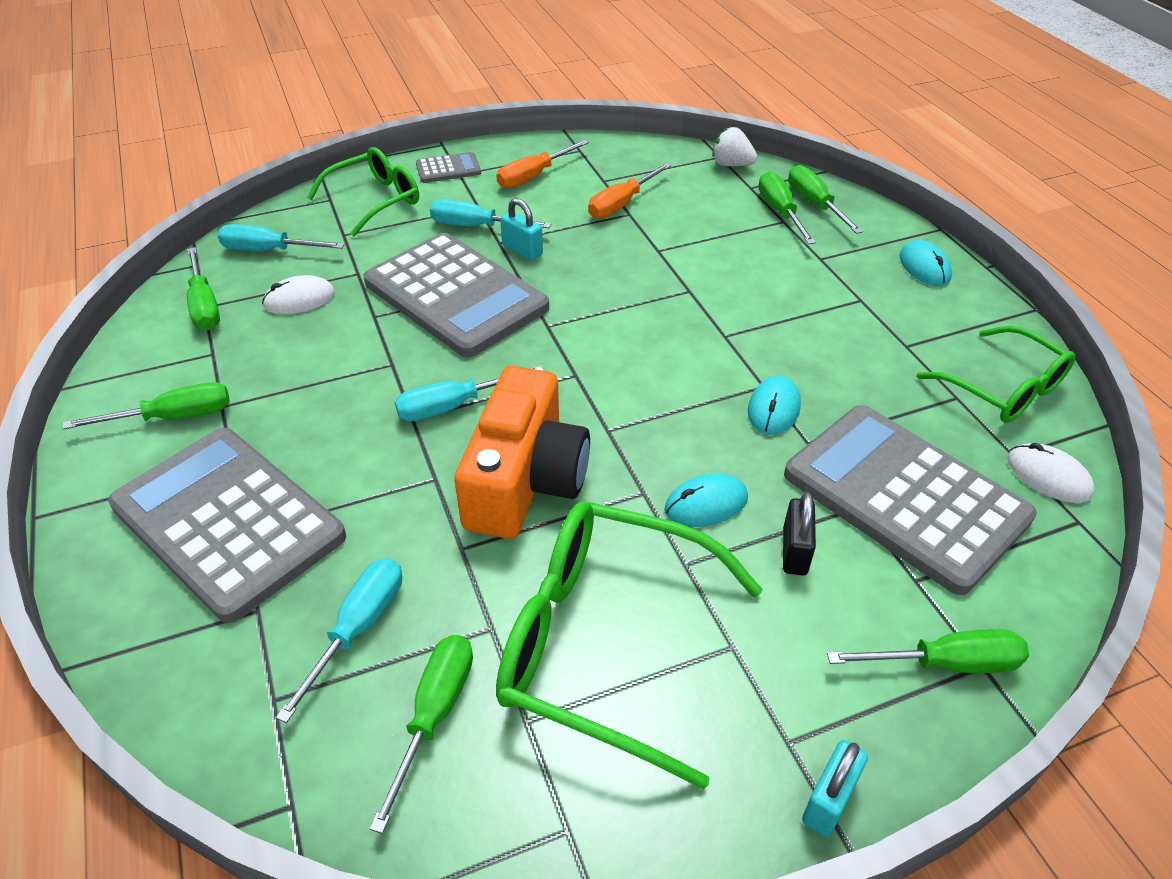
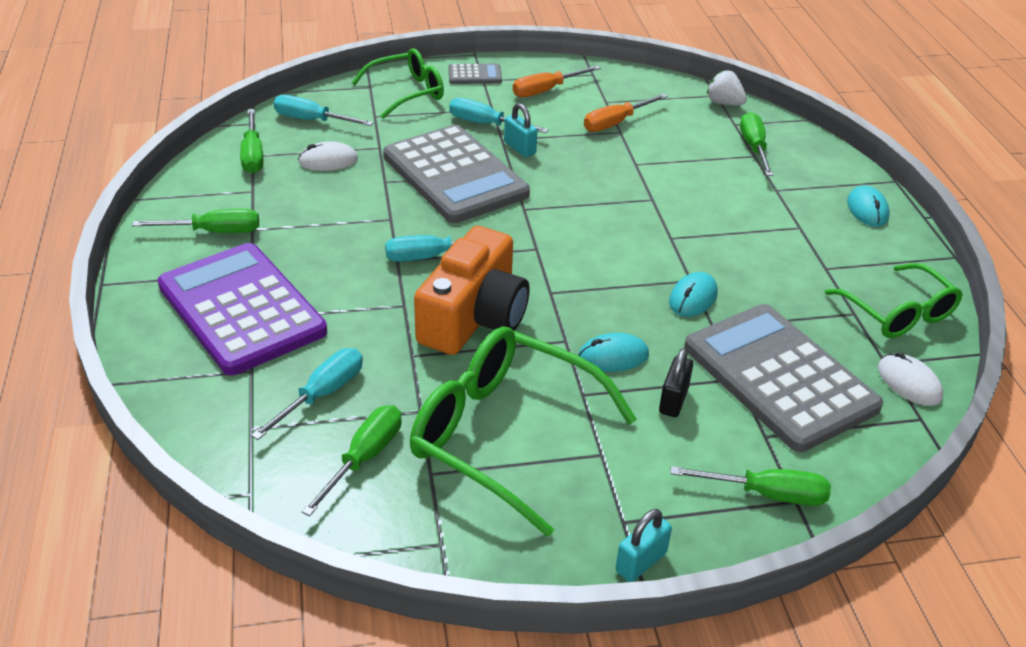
camera: 10 degrees right, 5 degrees down
(228, 521) = (241, 309): grey calculator -> purple calculator
(815, 204) = (787, 145): green screwdriver -> none

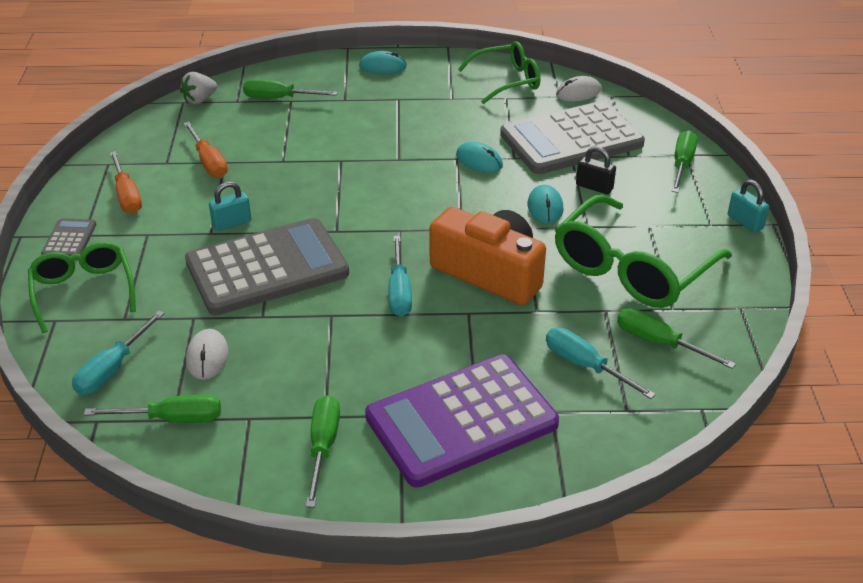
camera: 80 degrees left, 0 degrees up
(486, 124) = (178, 240): turquoise screwdriver -> none

